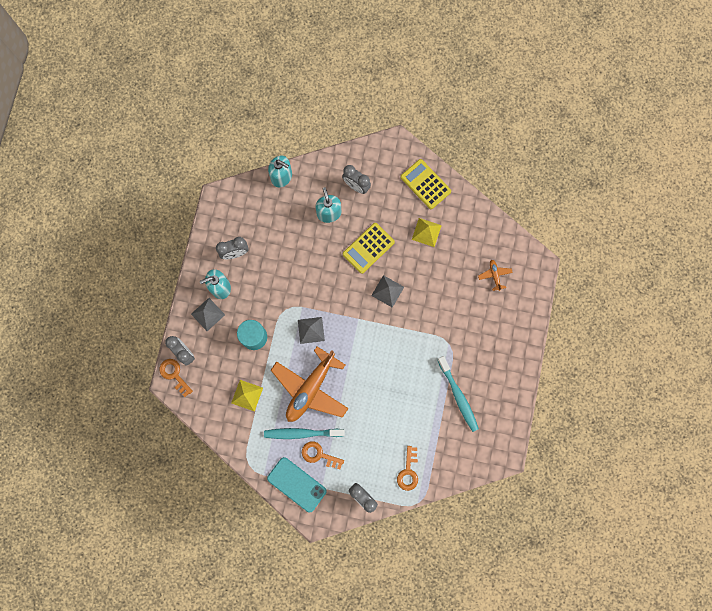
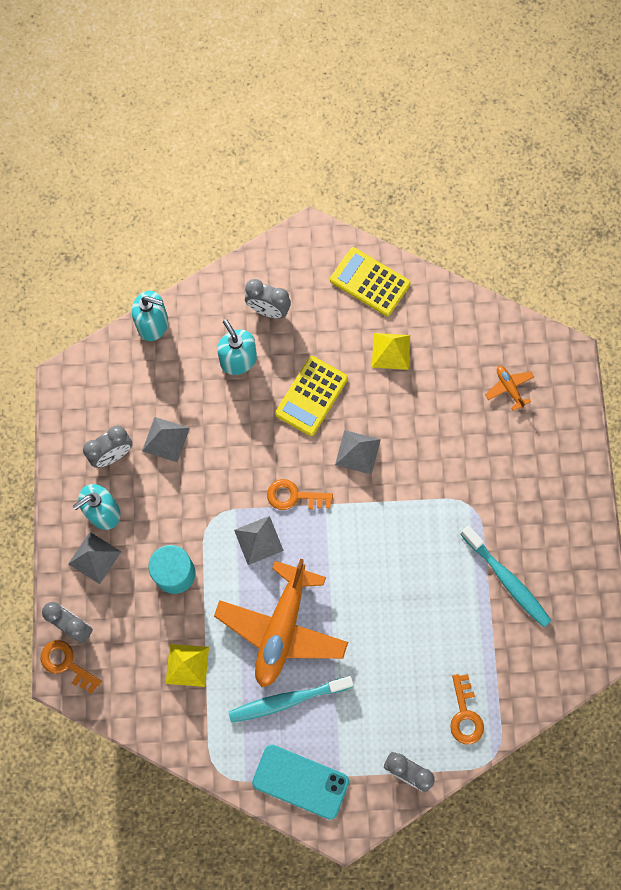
camera: 15 degrees left, 5 degrees down
(270, 252) = (165, 439): none -> grey pyramid
(319, 455) = (322, 726): orange key -> orange key (294, 496)

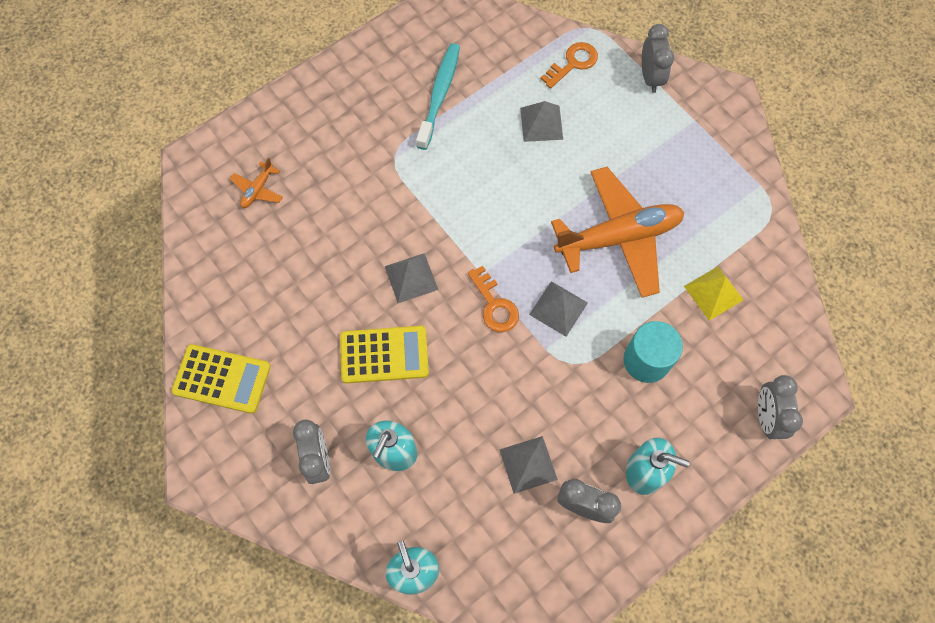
camera: 125 degrees left, 5 degrees down
(66, 664) = (802, 397): orange key -> none
(94, 557) = (692, 446): grey pyramid -> grey pyramid (541, 123)
(288, 700) = (671, 194): turquoise toothbrush -> none
(300, 781) = (724, 145): turquoise phone -> none
(370, 282) = (222, 379): yellow calculator -> yellow calculator turned 75 degrees counterclockwise
(391, 351) = (286, 312): yellow pyramid -> none

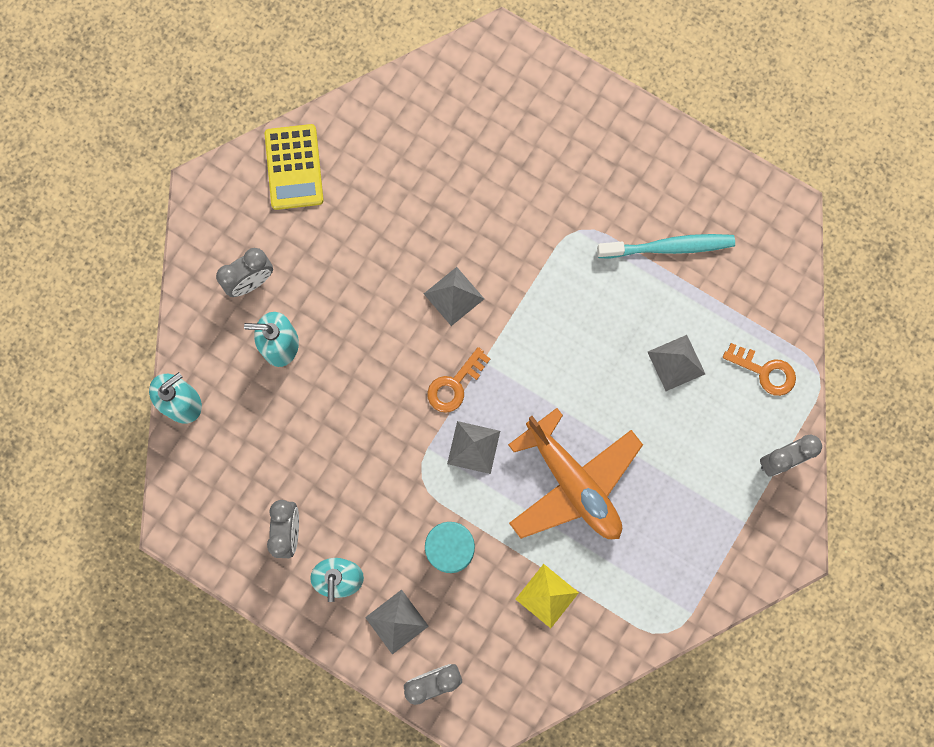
camera: 70 degrees right, 10 degrees up
(258, 190) = (492, 116): orange plane -> none
(384, 355) = (368, 301): yellow calculator -> none
(528, 464) = (310, 469): grey pyramid -> grey pyramid (397, 622)

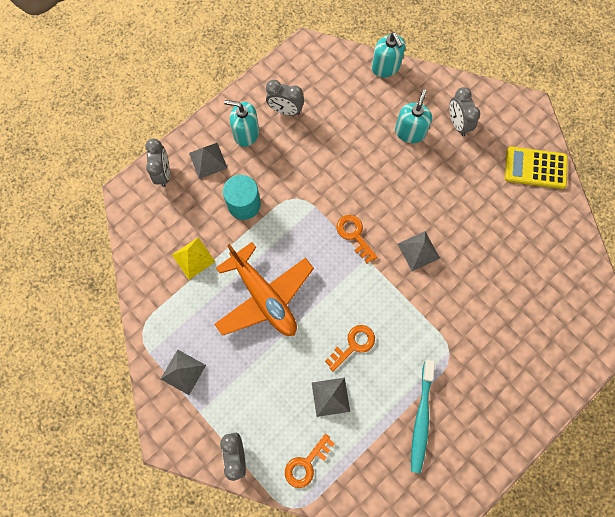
camera: 105 degrees right, 5 degrees down
(473, 447) = (307, 236): grey pyramid -> grey pyramid (183, 372)
(573, 483) = (264, 296): orange plane -> orange plane turned 105 degrees counterclockwise
(603, 350) = (353, 345): none -> orange key

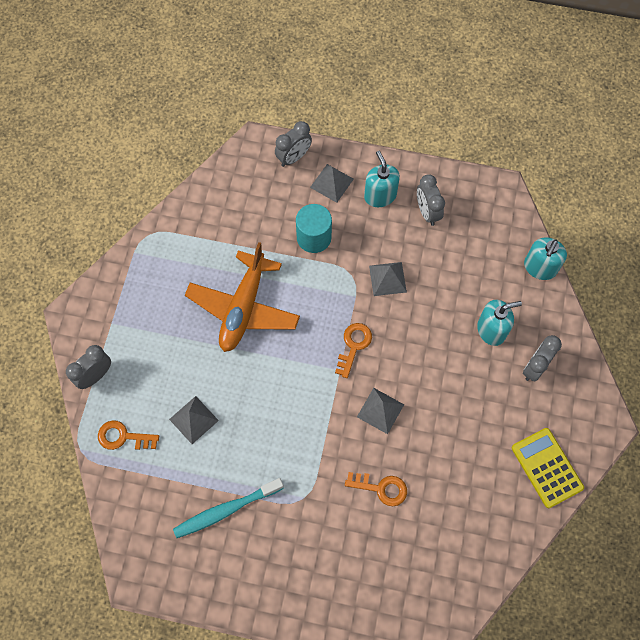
camera: 55 degrees right, 5 degrees down
(183, 372) = (136, 288): grey pyramid -> grey pyramid (387, 278)
(193, 258) = (237, 230): yellow pyramid -> none
(353, 345) = (252, 409): orange key -> orange key (381, 488)

